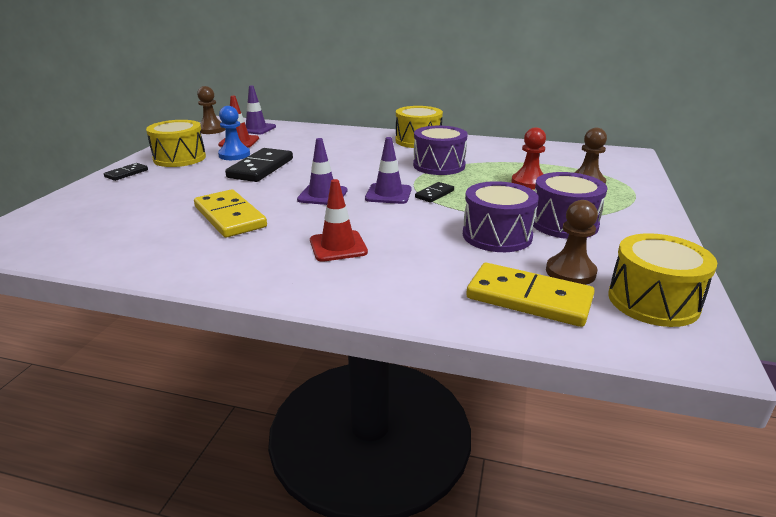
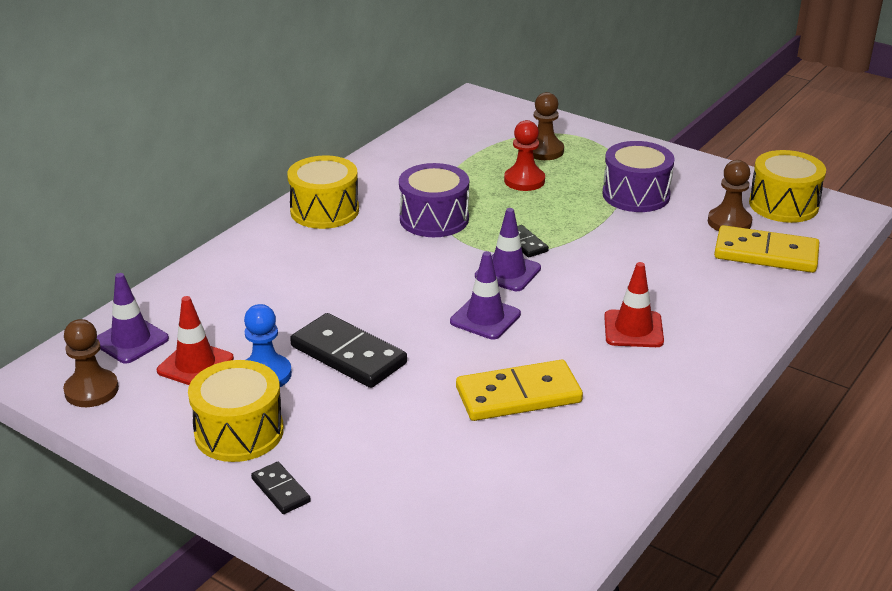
camera: 70 degrees left, 5 degrees up
(497, 235) = (646, 235): purple drum -> none
(528, 299) = (766, 254): yellow domino -> yellow domino turned 60 degrees clockwise

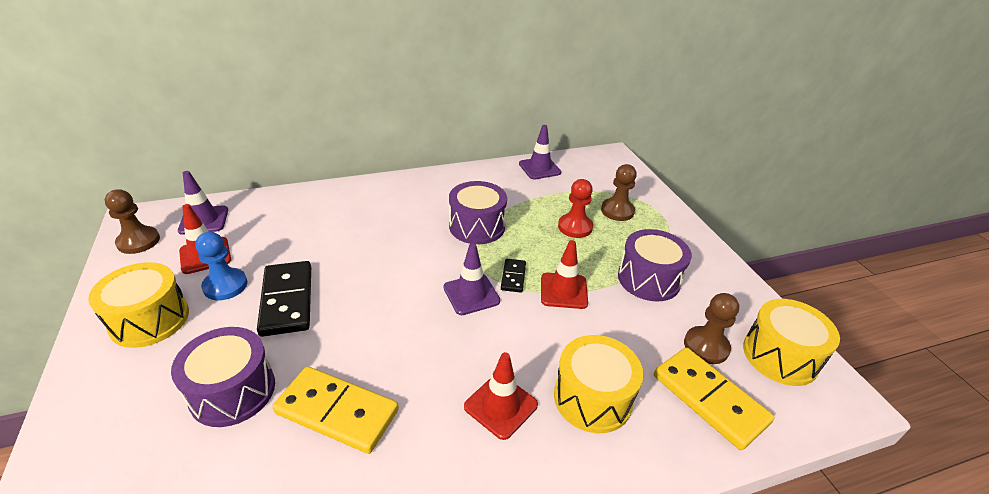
camera: 35 degrees right, 5 degrees up
(280, 490) = (96, 385): black domino -> none
(324, 211) = (420, 189): yellow drum -> yellow drum (592, 398)
(412, 429) = (233, 391): none -> purple drum
(485, 318) = (407, 324): purple traffic cone -> purple traffic cone (539, 168)
(580, 234) = (563, 291): none -> red traffic cone

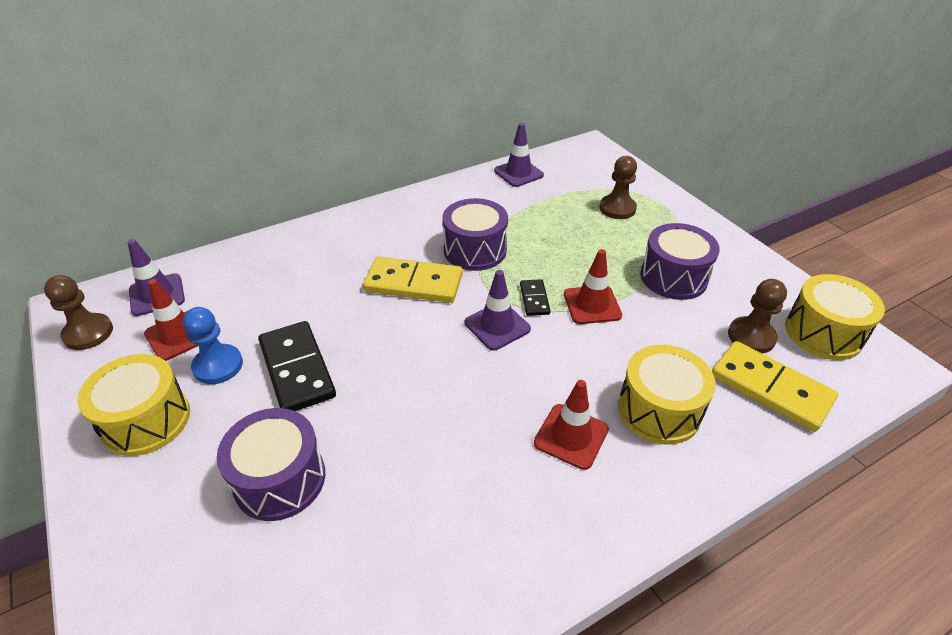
camera: 10 degrees left, 5 degrees up
(337, 412) = (403, 477): yellow domino -> yellow domino (413, 283)
(575, 227) = (579, 233): red pawn -> none

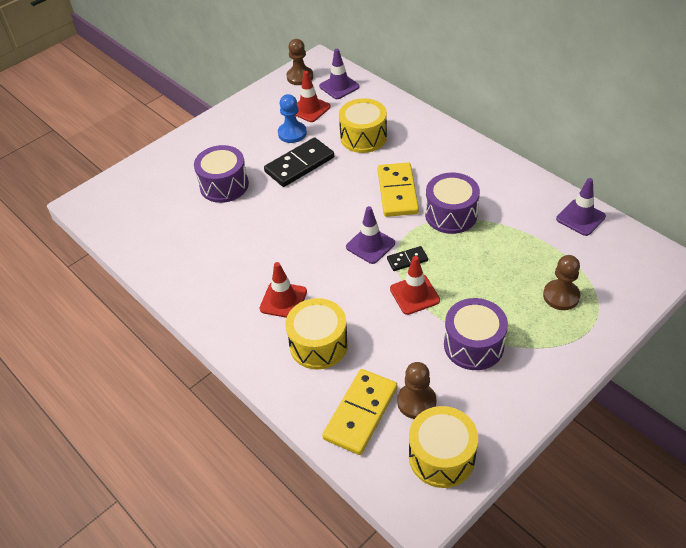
camera: 80 degrees right, 5 degrees up
(146, 420) = (248, 124): yellow drum -> yellow drum (363, 137)

